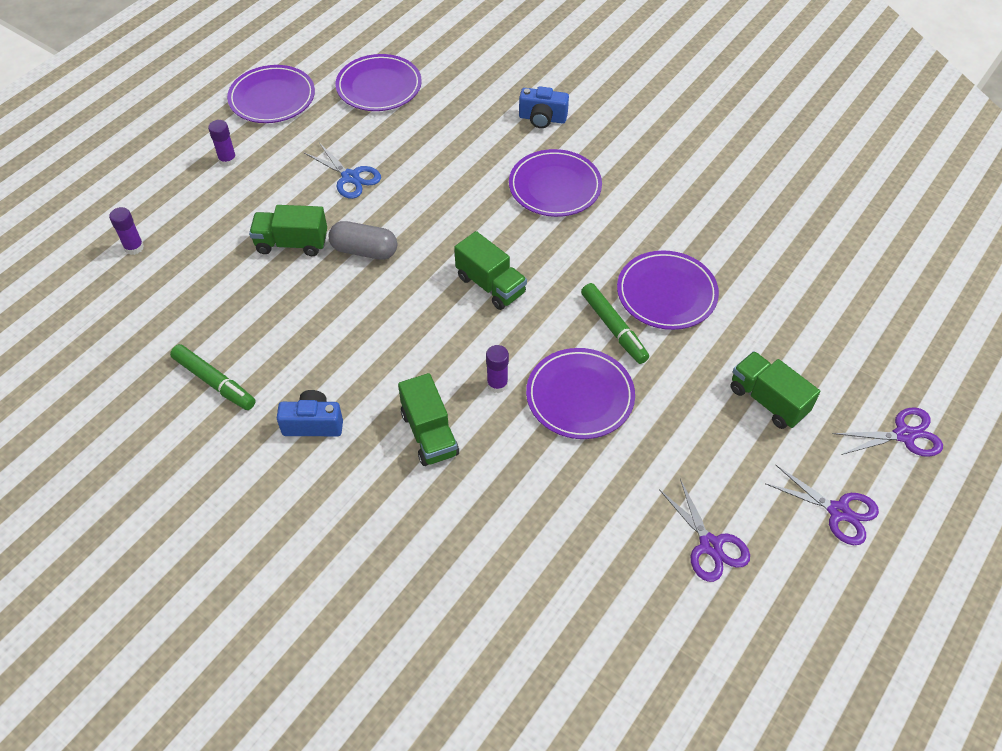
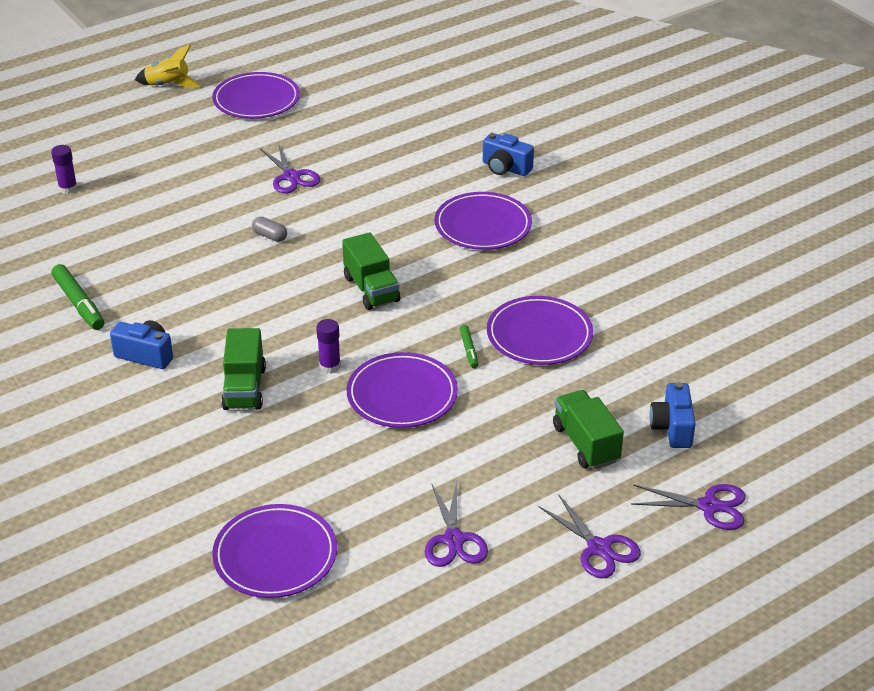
camera: 20 degrees right, 15 degrees down
(176, 101) = (168, 85): none -> yellow rocket
(227, 160) = (188, 140): purple glue stick -> none
(292, 243) = (207, 216): green truck -> none
(350, 177) = (291, 177): blue scissors -> purple scissors
(364, 250) = (270, 236): grey capsule -> grey capsule, size x0.57
(379, 87) = (362, 111): purple plate -> purple plate (275, 555)
(613, 328) = (469, 350): green marker -> green marker, size x0.55
(830, 360) = (672, 428): none -> blue camera

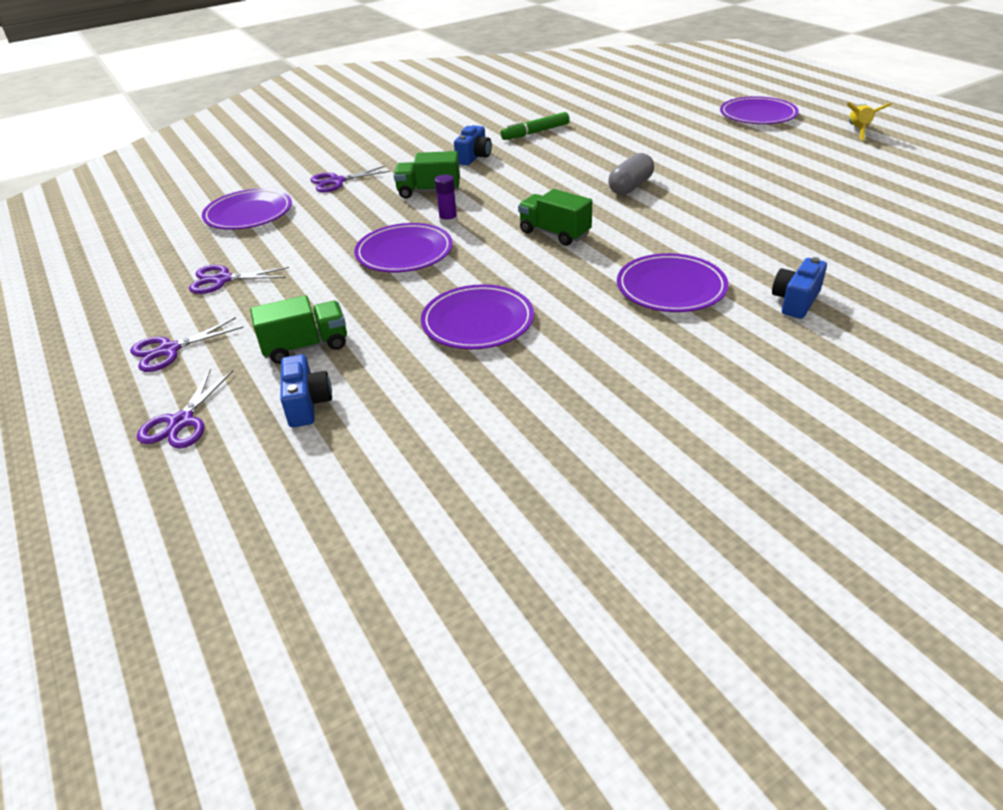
camera: 95 degrees right, 0 degrees up
(68, 188) = (680, 114): purple glue stick -> none
(256, 100) = (858, 166): purple plate -> purple plate (757, 115)
(270, 236) = (630, 187): grey capsule -> grey capsule, size x1.75
(291, 177) = (728, 189): purple scissors -> purple scissors (337, 181)
(371, 289) = (554, 233): green truck -> green truck turned 60 degrees clockwise
(469, 350) = (460, 283): green marker -> none
(672, 428) = (307, 404): blue camera -> blue camera turned 75 degrees clockwise

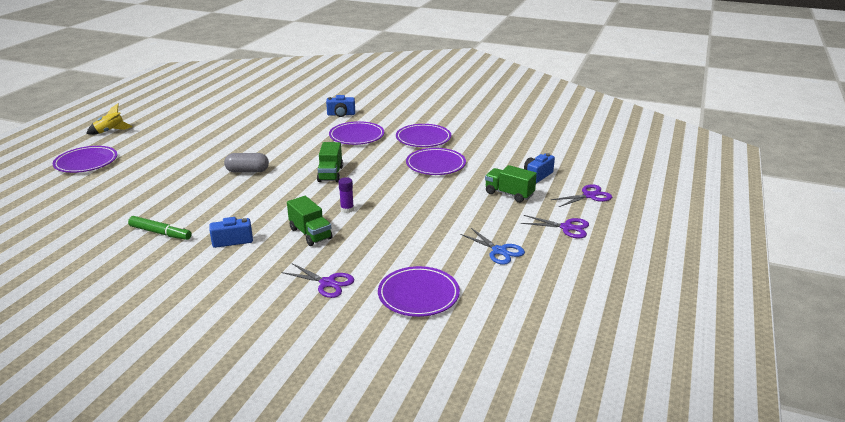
camera: 130 degrees left, 10 degrees down
(222, 280) = (499, 251): purple scissors -> blue scissors
(404, 252) = (399, 207): purple plate -> purple plate (423, 138)

